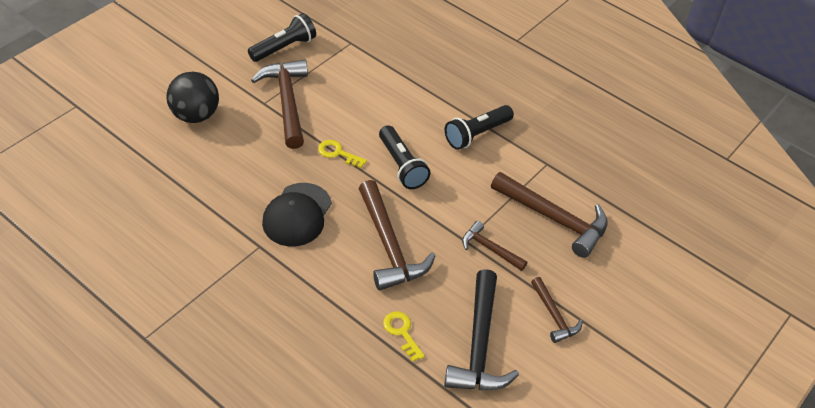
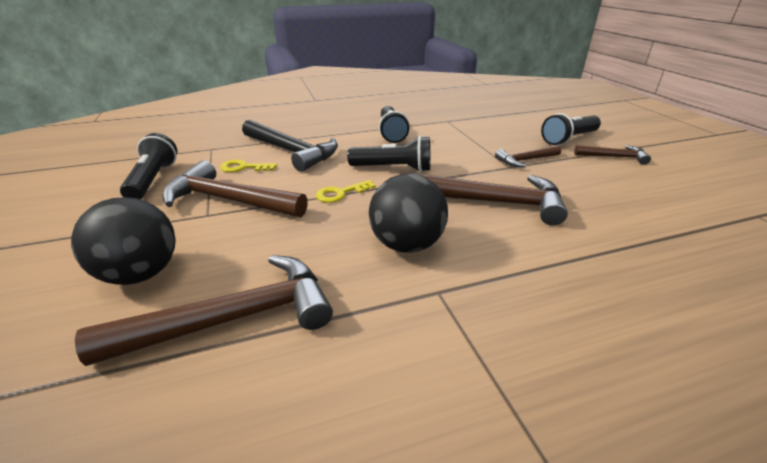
camera: 55 degrees left, 15 degrees down
(297, 215) = (406, 245): black cap -> black ball
(402, 332) = (626, 229): yellow key -> yellow key (244, 167)
(479, 344) = (647, 194): black hammer -> black hammer (291, 151)
(554, 219) = (506, 132): brown hammer -> brown hammer (234, 318)
(577, 273) = (569, 139): none -> black flashlight

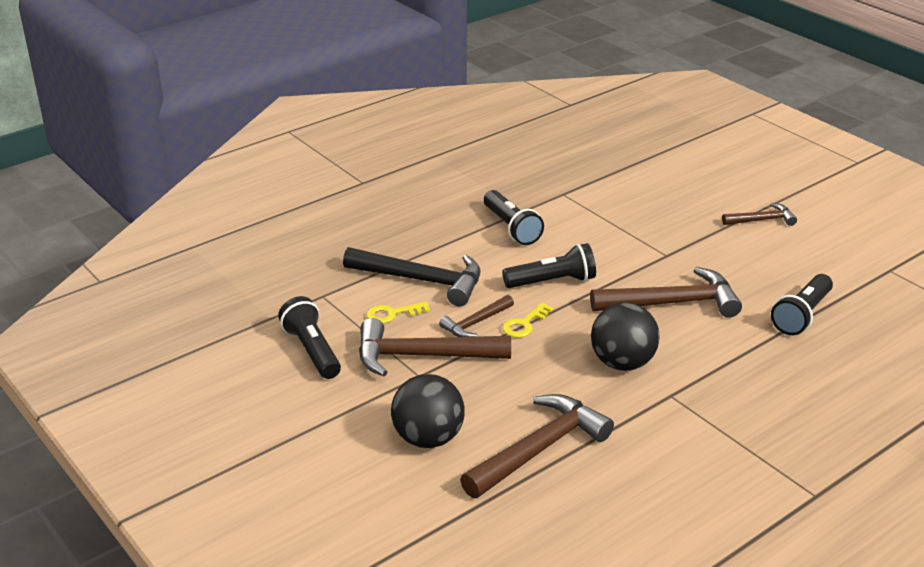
camera: 20 degrees left, 0 degrees up
(525, 160) = (678, 242): brown hammer -> brown hammer (476, 323)
(569, 139) = (710, 200): black flashlight -> black flashlight (802, 315)

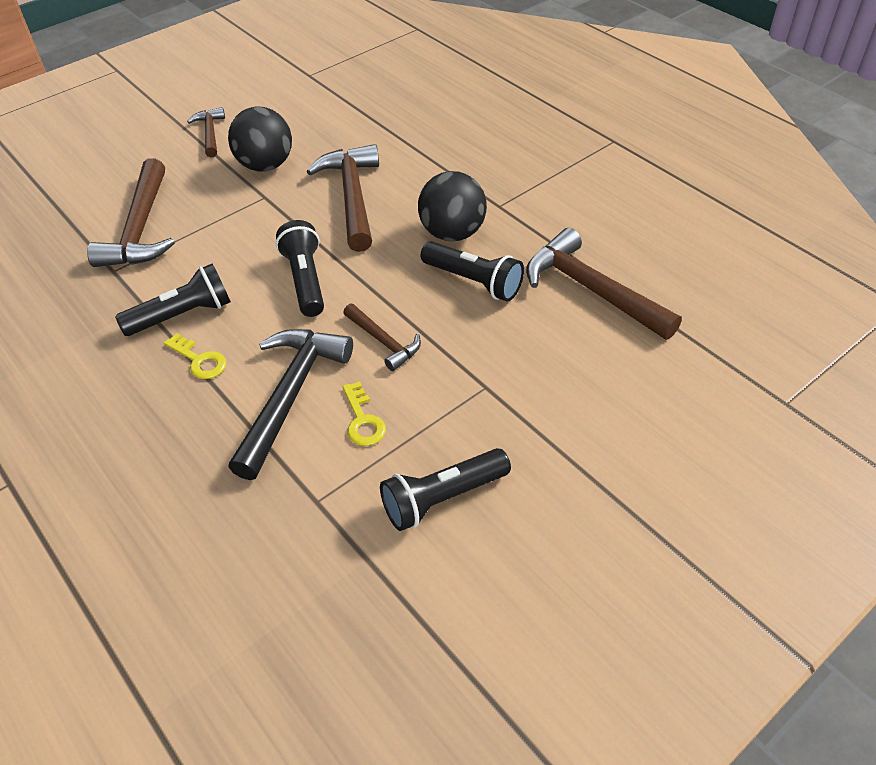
camera: 90 degrees left, 15 degrees up
(423, 356) = (449, 385): brown hammer -> brown hammer (140, 228)
(428, 438) = (592, 373): black ball -> black ball (265, 165)
(524, 324) = (386, 302): yellow key -> yellow key (199, 360)
(802, 315) = (376, 125): black flashlight -> black flashlight (474, 281)

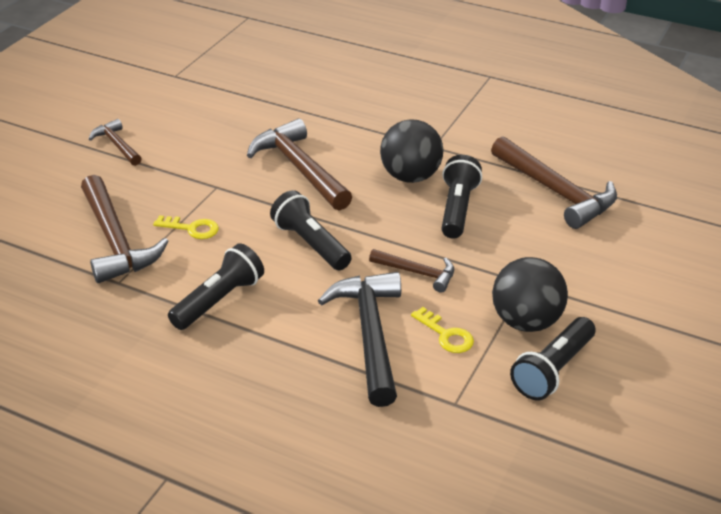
camera: 25 degrees left, 10 degrees down
(199, 360) = (265, 331): yellow key -> yellow key (192, 228)
(265, 165) = (196, 160): black ball -> black ball (526, 321)
(474, 281) = (457, 209): black flashlight -> black flashlight turned 90 degrees counterclockwise
(592, 290) = (555, 191): brown hammer -> brown hammer turned 150 degrees counterclockwise

